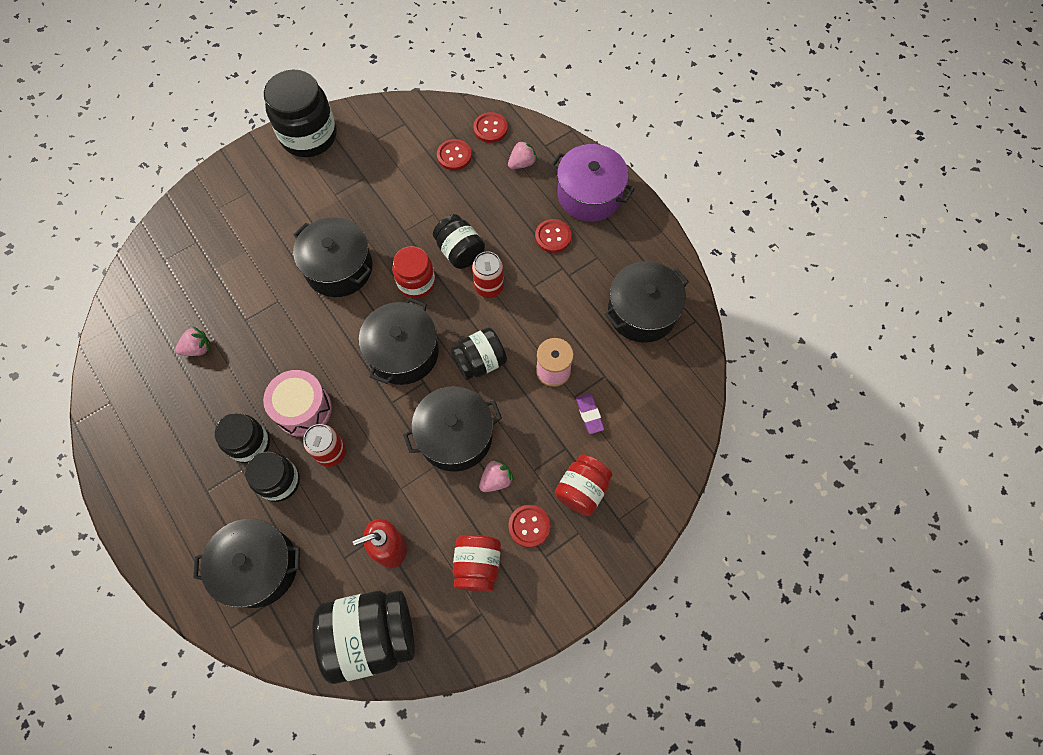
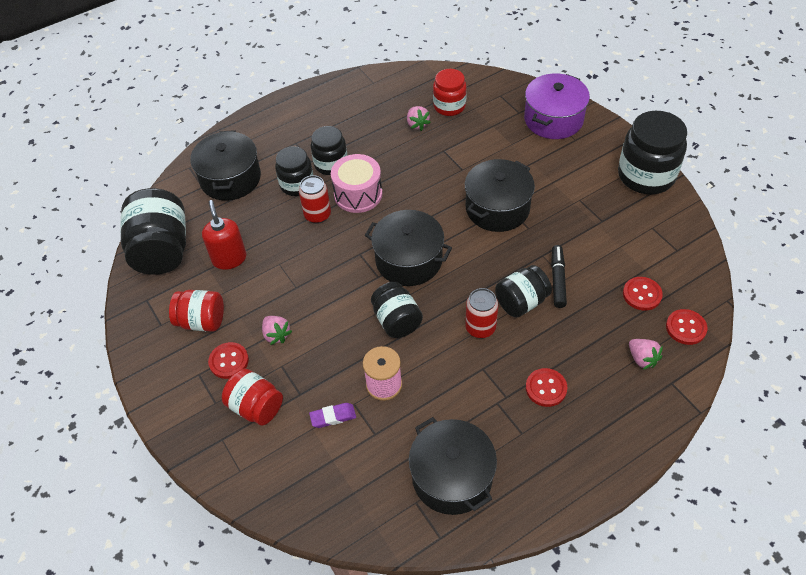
camera: 95 degrees right, 15 degrees down
(416, 282) = (484, 267): red jar -> red jar (449, 106)
(434, 220) = (558, 279): none -> black marker
(455, 436) = (322, 302): black pot -> none
(589, 195) = (607, 428): purple pot -> purple pot (553, 119)

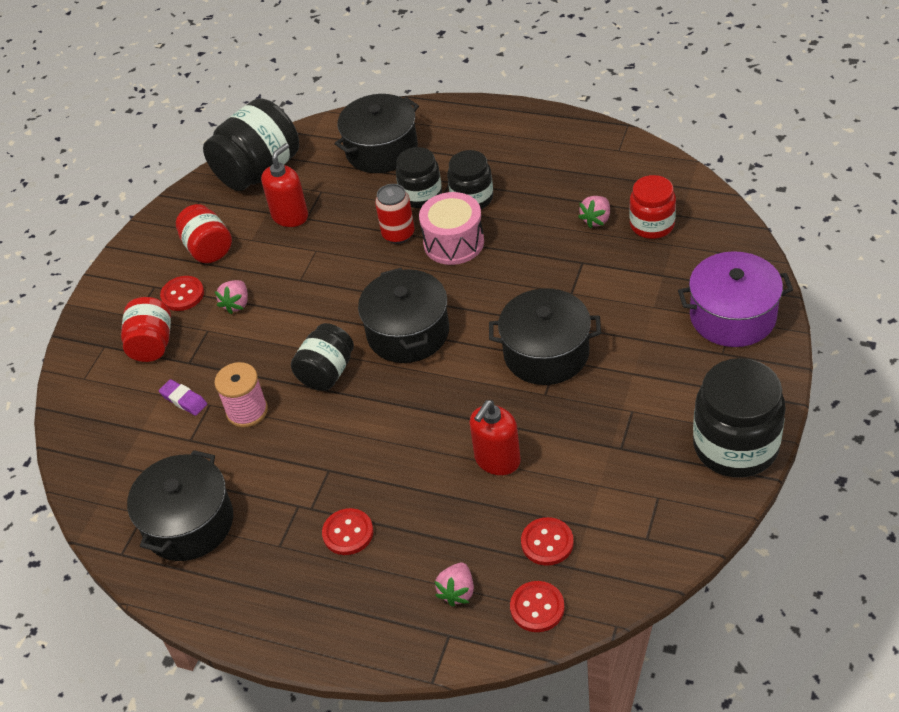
camera: 55 degrees right, 5 degrees down
(480, 328) = (375, 438): red can -> none
(521, 302) = (438, 449): black jar -> none
(558, 279) = (497, 460): black marker -> red soap dispenser

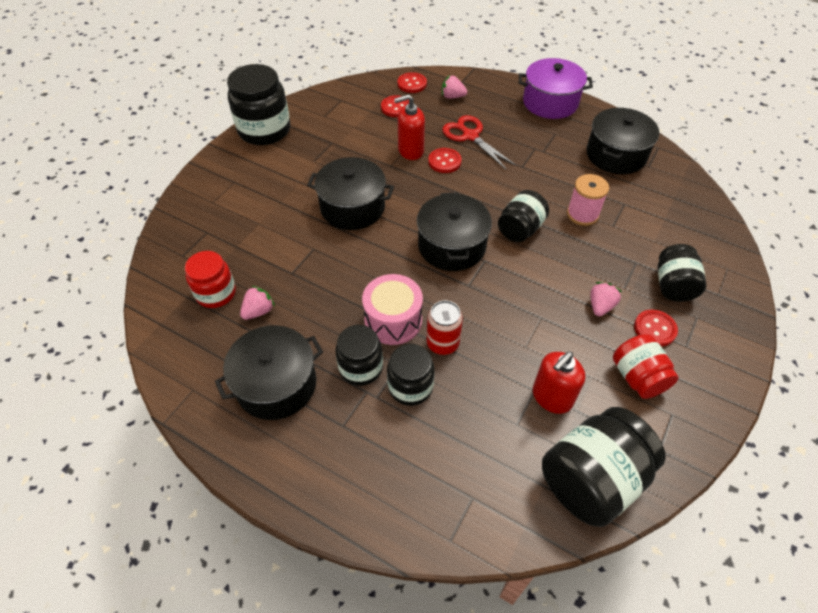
camera: 175 degrees left, 5 degrees up
(152, 344) = (673, 285): red jar -> black jar
(184, 400) = (634, 233): purple eraser -> none
(348, 533) = (512, 132): red button -> red button (444, 161)
(381, 150) = (441, 469): black pot -> black pot (276, 384)
(412, 509) = (470, 136): none -> red scissors
(457, 592) = (452, 96): pink strawberry -> pink strawberry turned 105 degrees counterclockwise
(497, 460) = (410, 150): red soap dispenser -> red soap dispenser turned 150 degrees counterclockwise
(732, 316) = (209, 204): purple pot -> purple pot (550, 102)

